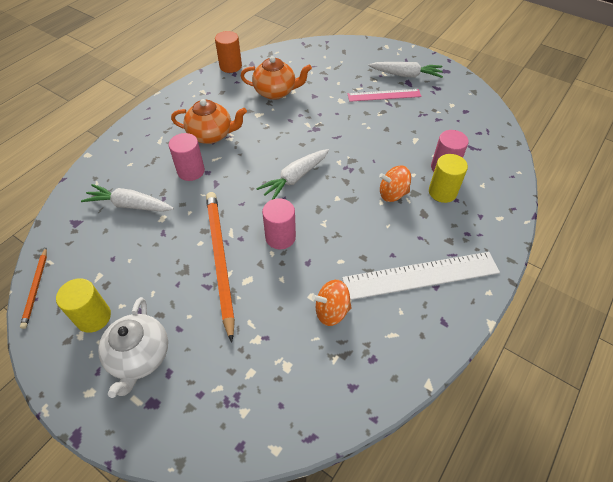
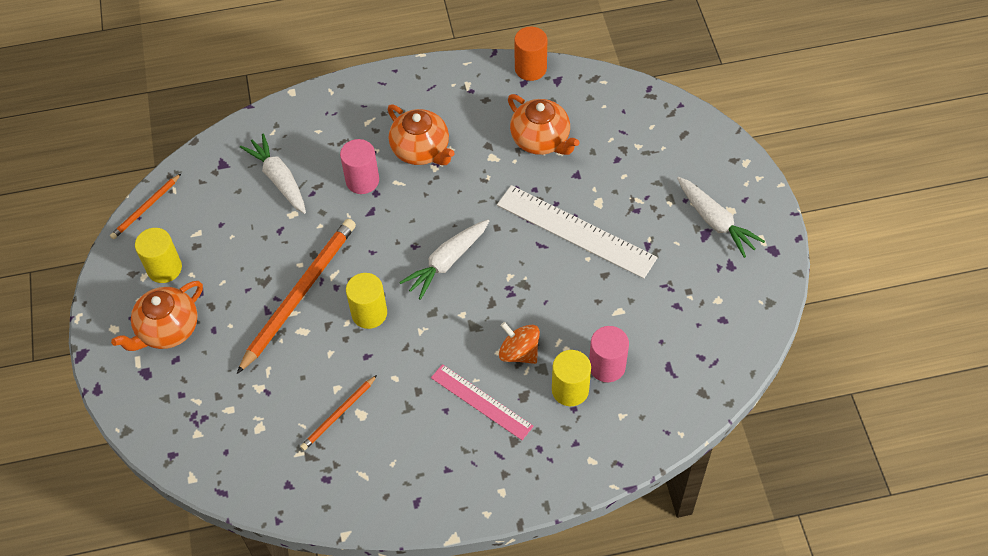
camera: 45 degrees right, 5 degrees up
(140, 356) = (168, 329): white teapot -> orange teapot
(280, 237) = (369, 313): pink cylinder -> yellow cylinder
(295, 178) = (447, 262): white carrot -> white carrot turned 45 degrees counterclockwise
(331, 311) = (338, 414): orange spinning top -> orange pencil
(384, 95) = (655, 230): pink ruler -> pink ruler (481, 402)
(421, 275) = (447, 449): white ruler -> white ruler (576, 231)

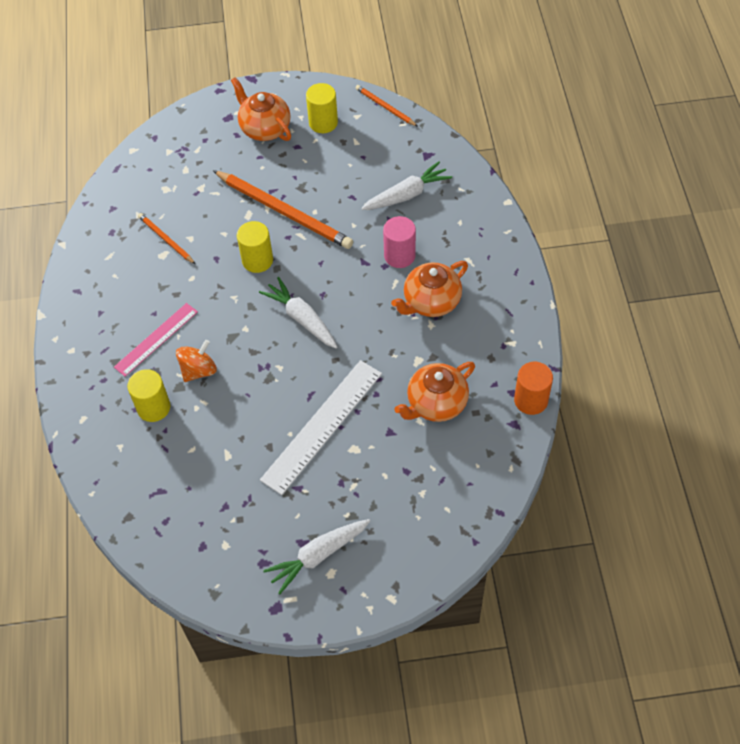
camera: 95 degrees right, 0 degrees up
(607, 366) = (171, 439): pink cylinder -> none

